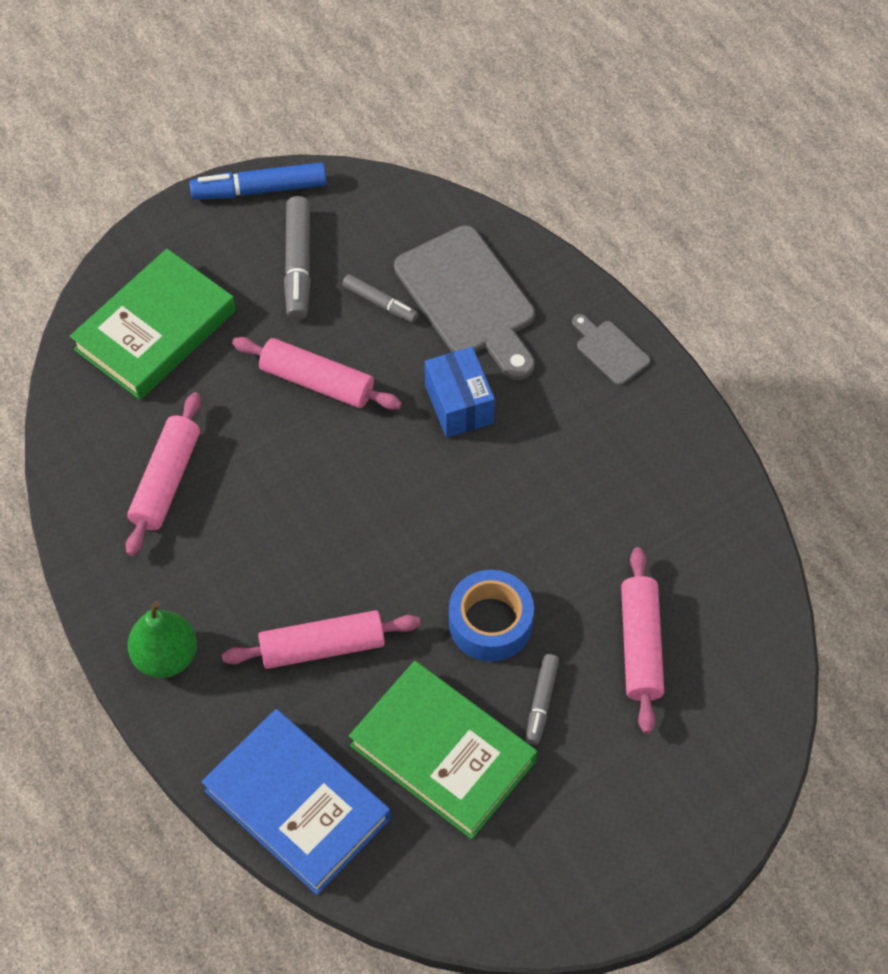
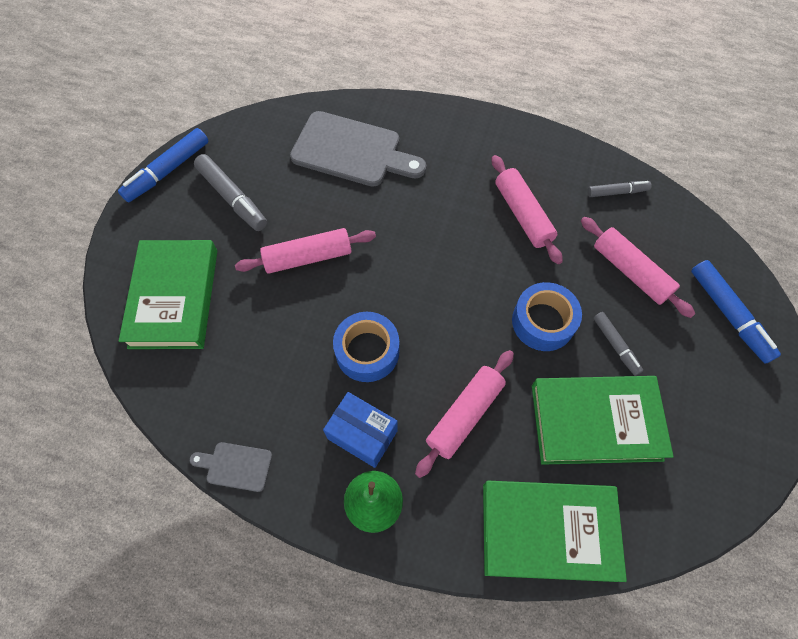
camera: 40 degrees left, 5 degrees up
(166, 481) = (268, 387): pink rolling pin -> pink rolling pin (523, 214)
(287, 518) = (367, 351): none -> blue tape
(297, 805) = (548, 531): blue book -> green book
(380, 302) = (302, 187): grey marker -> grey marker (616, 192)
(459, 404) = (403, 212): blue box -> blue box (362, 434)
(610, 350) = (454, 127): grey cutting board -> grey cutting board (236, 466)
(700, 768) = (728, 314): none -> blue marker

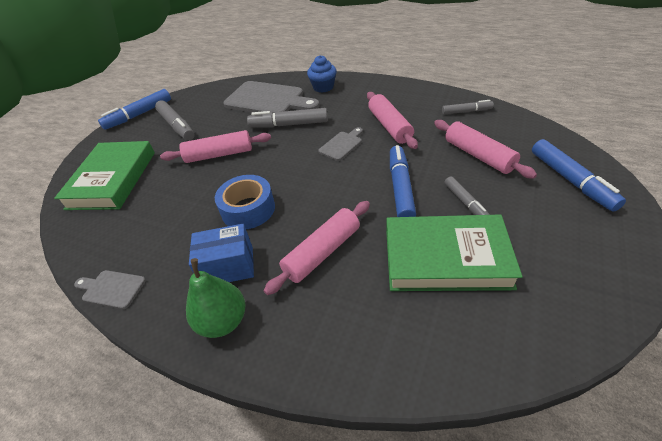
camera: 10 degrees right, 20 degrees down
(362, 434) = (228, 266): blue box -> blue box turned 45 degrees counterclockwise
(391, 204) = (289, 125): none -> grey marker
(426, 129) = (323, 87): none -> blue cupcake
(466, 246) = (342, 145): none -> grey cutting board
(543, 322) = (400, 188): blue tape -> blue marker
(548, 531) = (392, 350): green book -> none

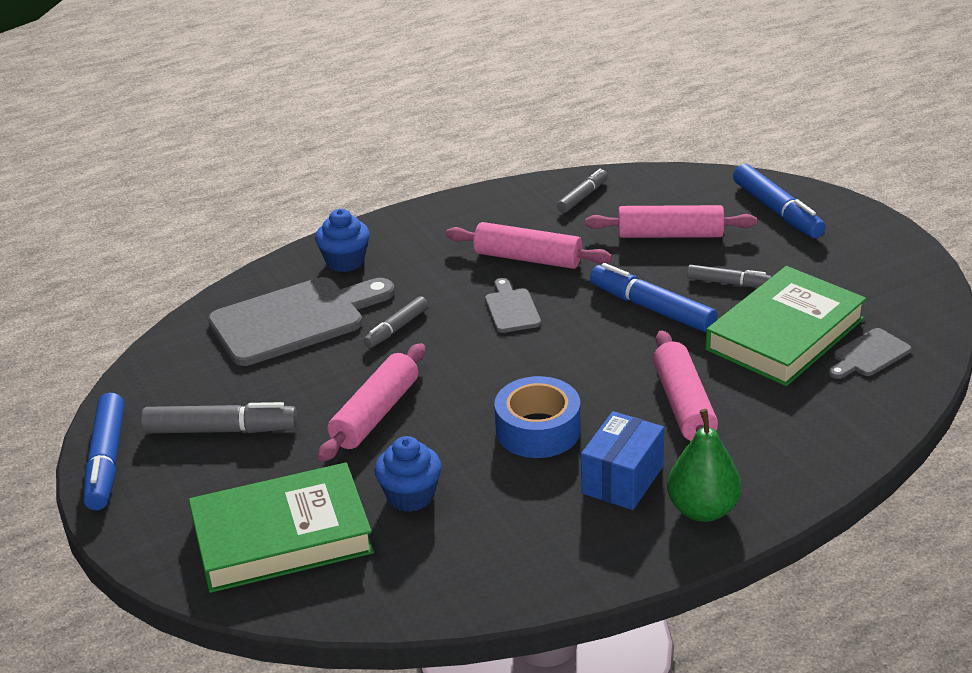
camera: 55 degrees left, 10 degrees down
(111, 289) = (546, 587): grey cutting board -> grey cutting board (868, 355)
(112, 179) = (282, 536): green book -> green book turned 60 degrees counterclockwise
(163, 198) = (410, 496): none -> blue cupcake
(289, 125) = (397, 328): grey marker -> grey marker, size x0.60
(571, 180) = (777, 210): blue marker -> blue marker turned 45 degrees clockwise

